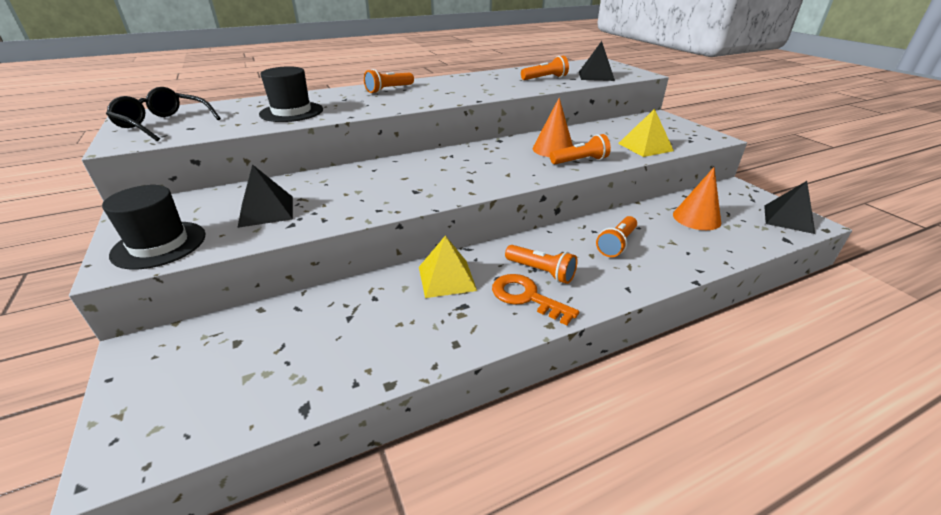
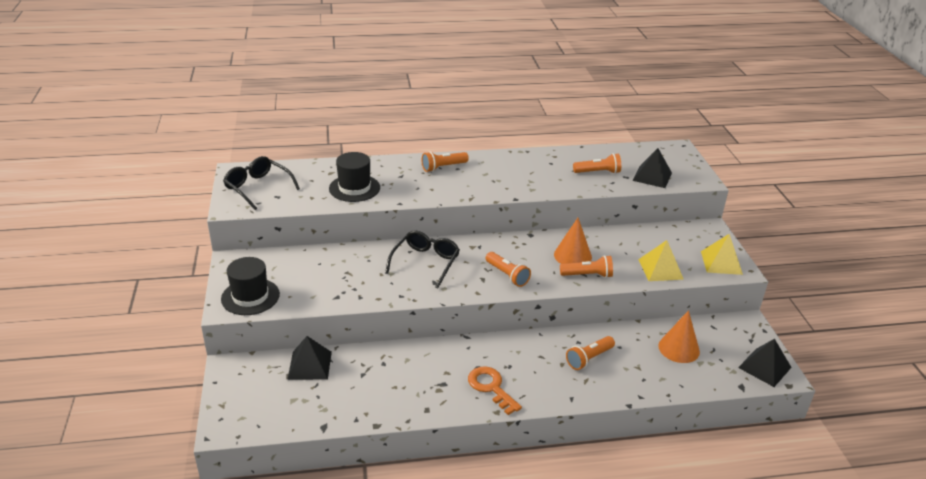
camera: 15 degrees right, 0 degrees up
(266, 211) = (321, 280): black pyramid -> black pyramid (310, 365)
(397, 176) = (425, 262): none -> black glasses
(447, 278) = (440, 359): yellow pyramid -> yellow pyramid (721, 262)
(541, 271) = (513, 369): orange flashlight -> orange flashlight (507, 275)

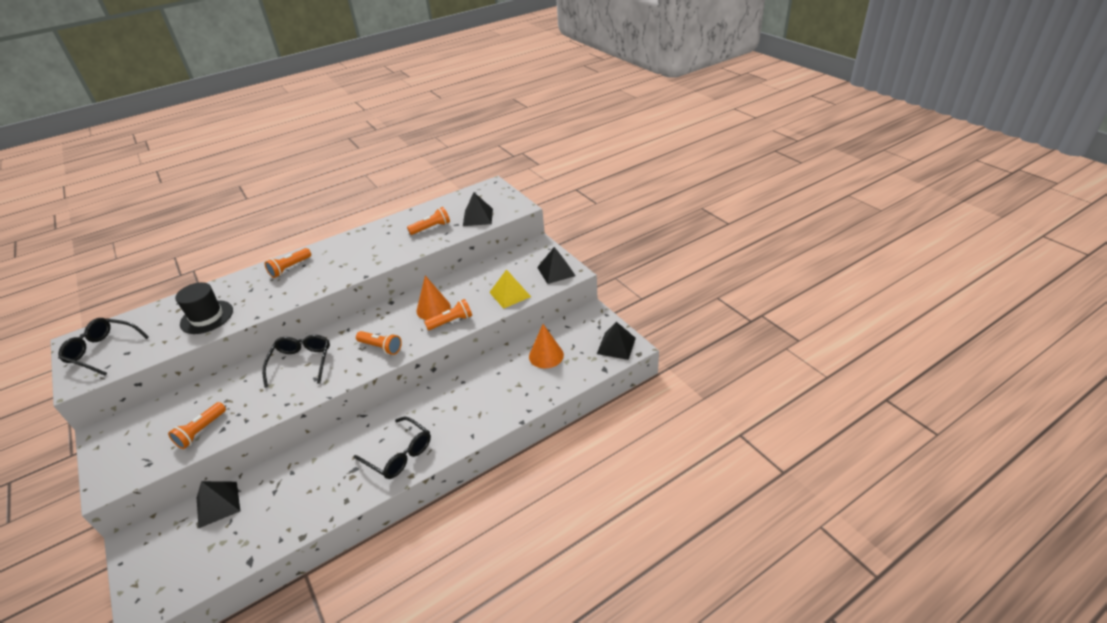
camera: 20 degrees left, 5 degrees up
(250, 297) = (129, 463): black hat -> none
(491, 387) = (399, 454): orange key -> black glasses
(589, 359) = (476, 393): orange flashlight -> orange flashlight (201, 431)
(721, 262) = (556, 271): yellow pyramid -> black pyramid

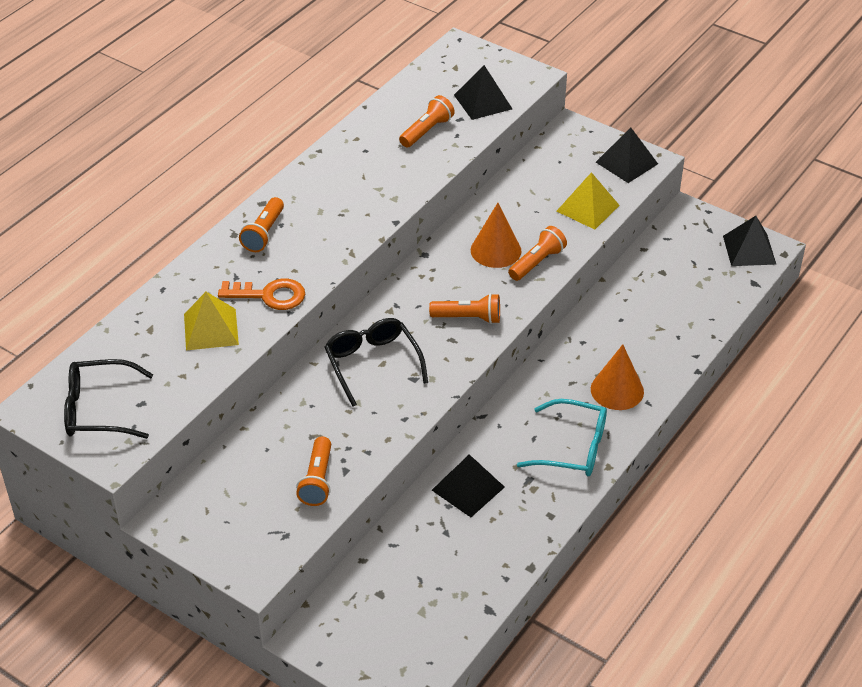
camera: 25 degrees left, 5 degrees up
(207, 317) = (211, 329): black hat -> yellow pyramid
(218, 504) = (383, 566): black pyramid -> black pyramid (468, 488)
(256, 304) = (269, 295): none -> orange key
(399, 454) = (573, 448): black glasses -> turquoise glasses
(546, 355) = (667, 283): orange cone -> orange cone (617, 390)

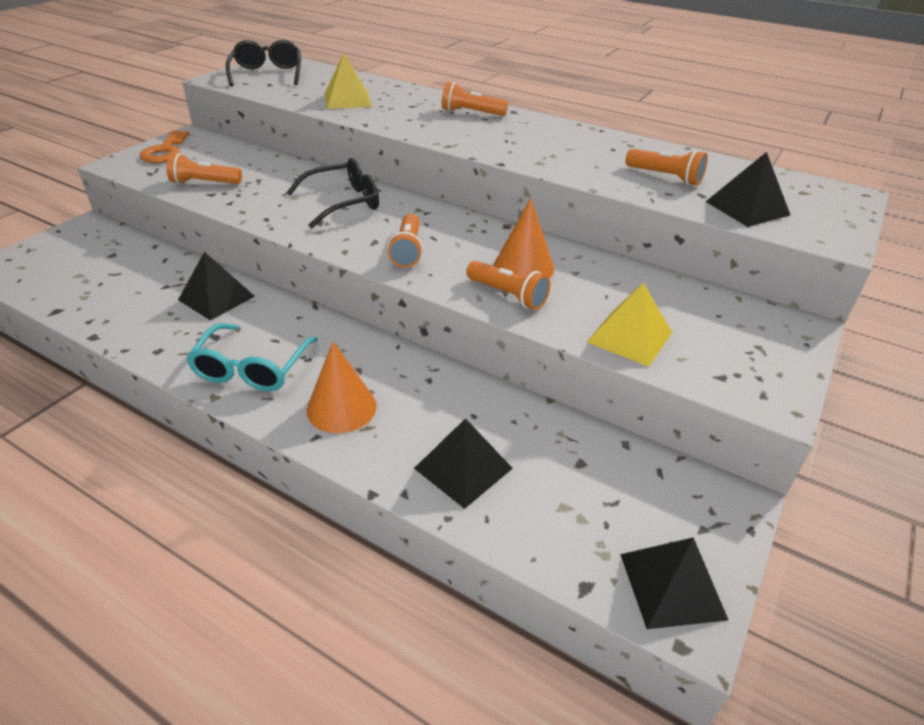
camera: 85 degrees right, 5 degrees down
(269, 295) = (388, 117): orange key -> orange key (165, 151)
(626, 163) = (753, 377): black pyramid -> black pyramid (463, 468)

